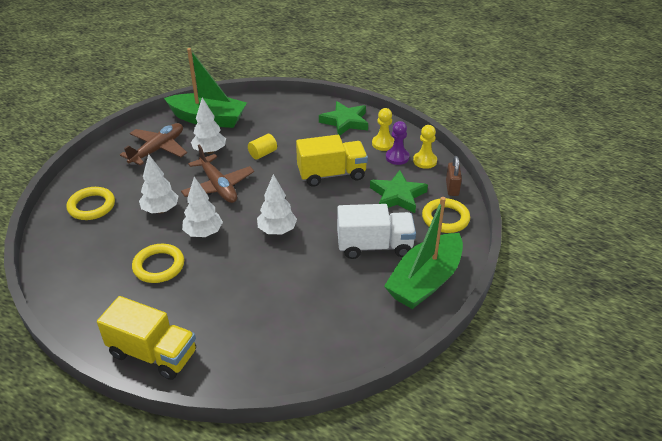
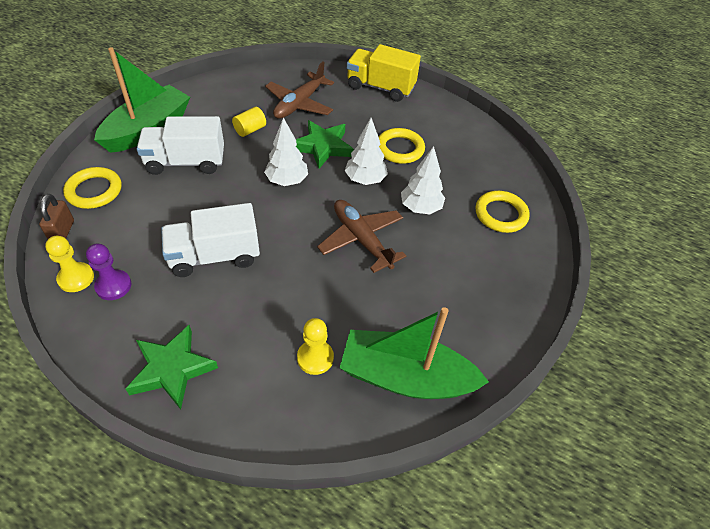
camera: 175 degrees right, 10 degrees up
(158, 149) = (461, 306): brown plane -> brown plane (299, 104)
(210, 151) = (386, 301): white tree -> none
(263, 153) = (308, 295): yellow cylinder -> yellow cylinder (250, 130)
(331, 174) = (214, 256): yellow truck -> white truck
(383, 144) = (124, 314): yellow pawn -> yellow pawn (315, 358)
(397, 196) = (138, 222): green star -> green star (323, 147)

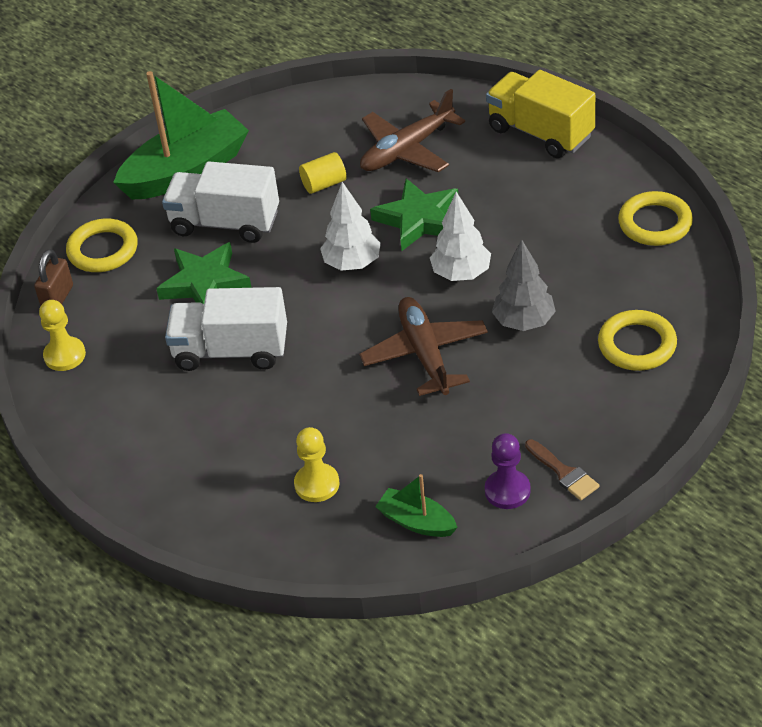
camera: 25 degrees right, 5 degrees down
(113, 286) = (105, 370): purple pawn -> purple pawn (507, 491)
(172, 369) = (151, 470): green star -> green star (204, 283)
(400, 149) = (530, 233): yellow ring -> yellow ring (655, 223)
(405, 377) = (416, 522): green boat -> green boat, size x0.49
(420, 208) = (524, 322): white tree -> grey tree
(496, 316) = (564, 473): none -> brown brush

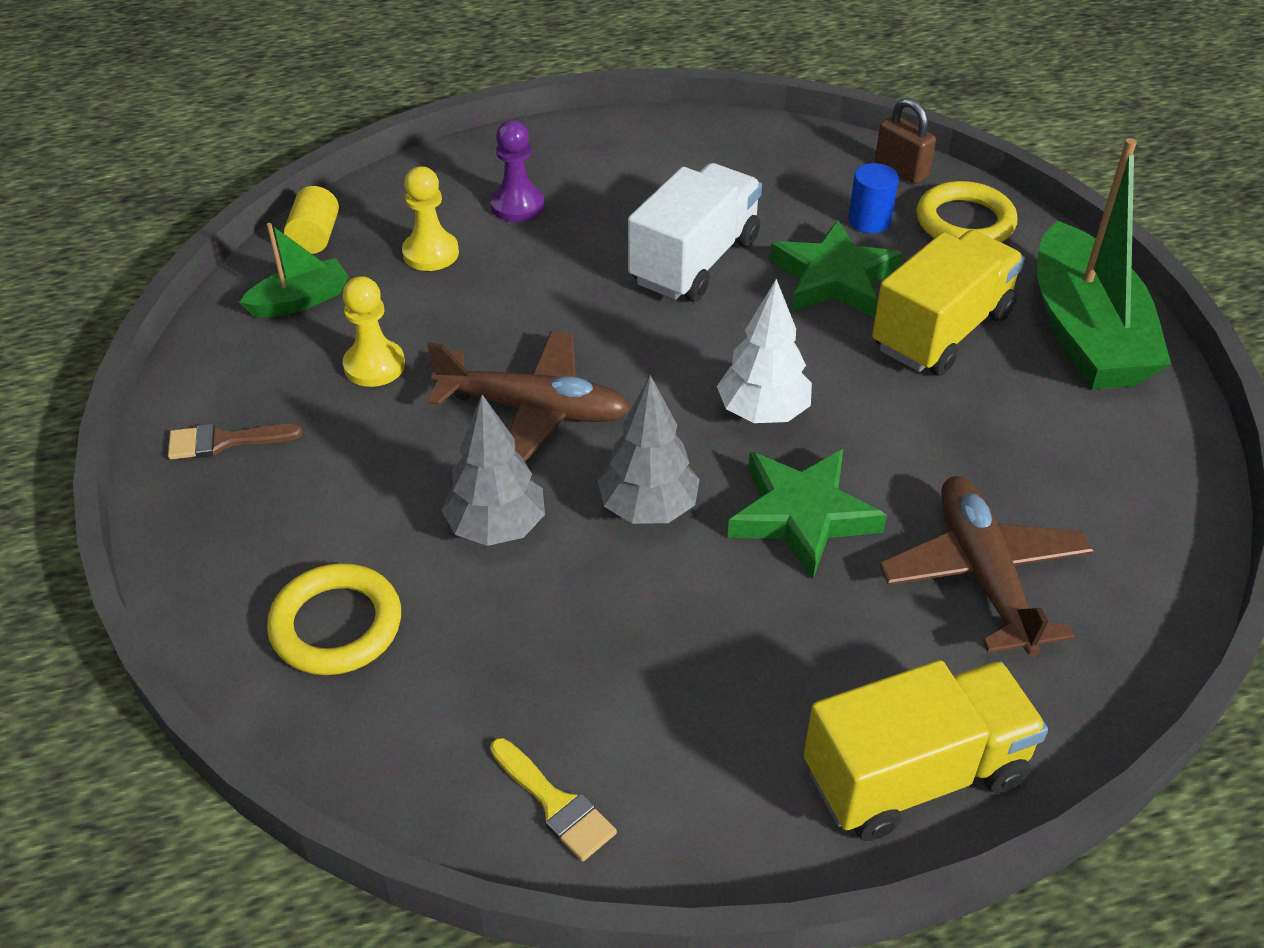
camera: 115 degrees right, 0 degrees up
(64, 355) = (798, 151): yellow pawn -> yellow pawn (374, 365)
(129, 291) = (869, 220): none -> blue cylinder
(225, 223) = (941, 331): white truck -> yellow truck
(324, 184) = (960, 451): yellow cylinder -> yellow cylinder (315, 237)
(461, 274) = (648, 509): white tree -> grey tree
(507, 491) = (256, 384): purple pawn -> purple pawn (517, 205)
(655, 223) = (555, 804): yellow ring -> yellow brush

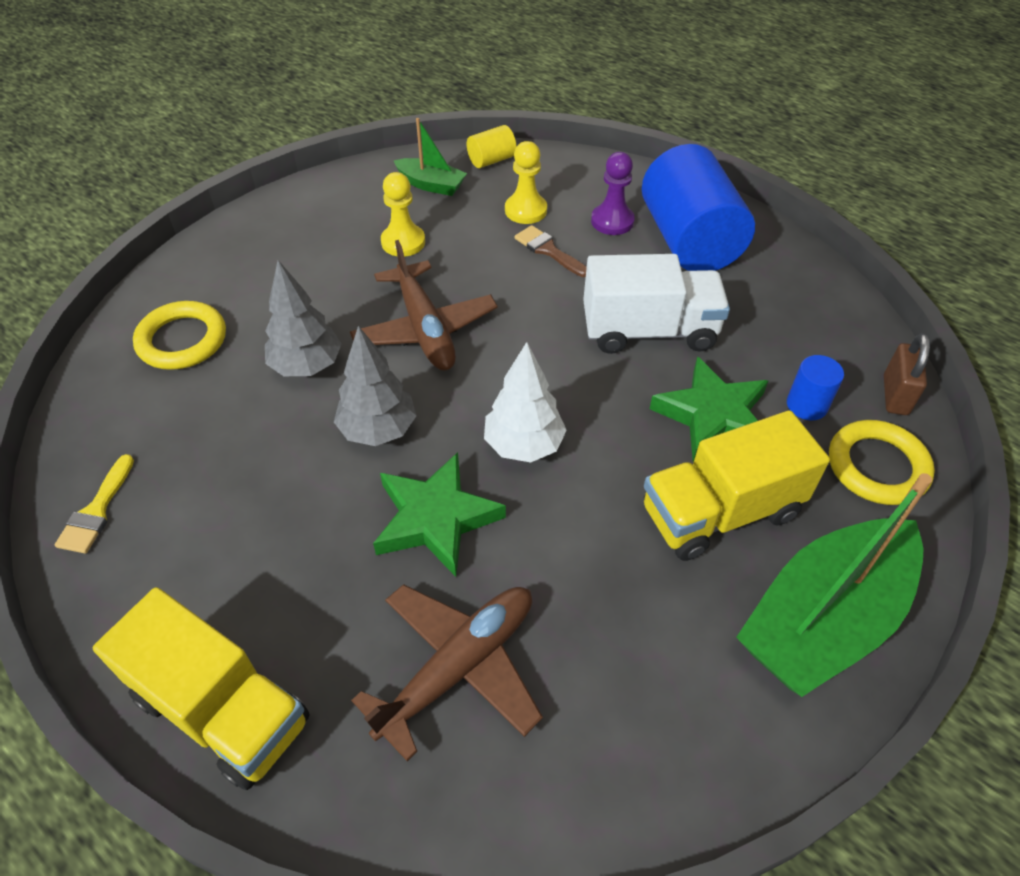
camera: 55 degrees right, 5 degrees up
(224, 441) = (292, 221): brown brush -> brown brush (548, 250)
(601, 174) = (689, 241): none -> blue cylinder
(941, 331) = (720, 512): yellow truck -> yellow truck turned 150 degrees clockwise

